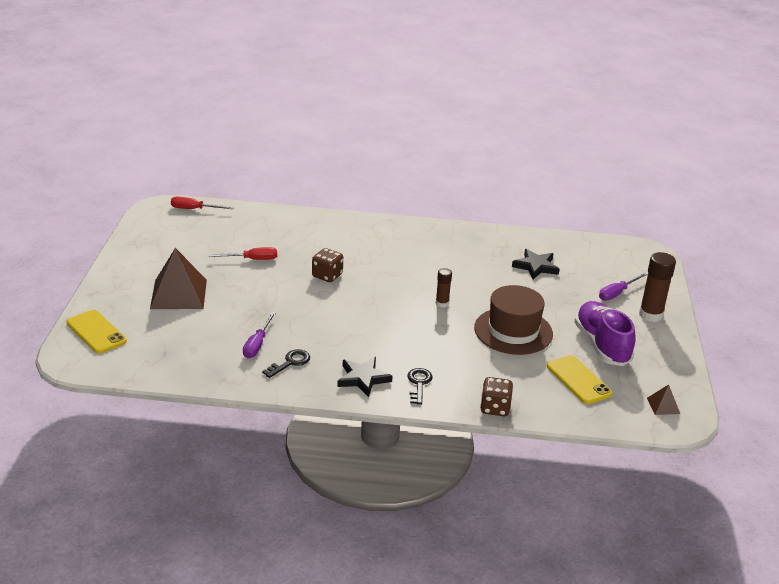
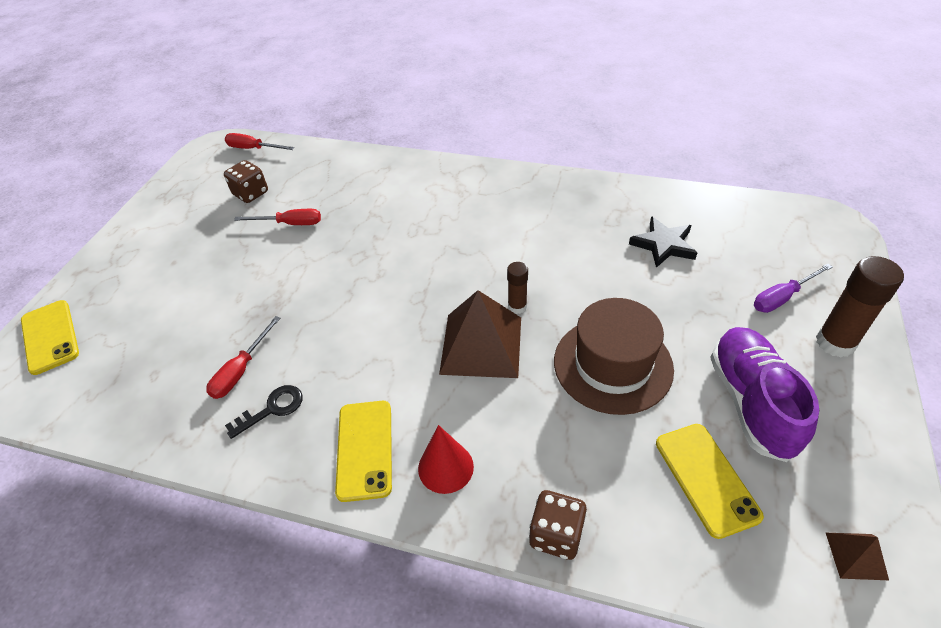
camera: 15 degrees right, 15 degrees up
(179, 294) = (179, 276): brown pyramid -> brown pyramid (481, 345)
(257, 344) = (241, 370): purple screwdriver -> red screwdriver
(327, 275) = (375, 252): brown dice -> brown dice (251, 193)
(363, 378) = (365, 449): black star -> yellow phone
(419, 384) = (445, 467): black key -> red cone

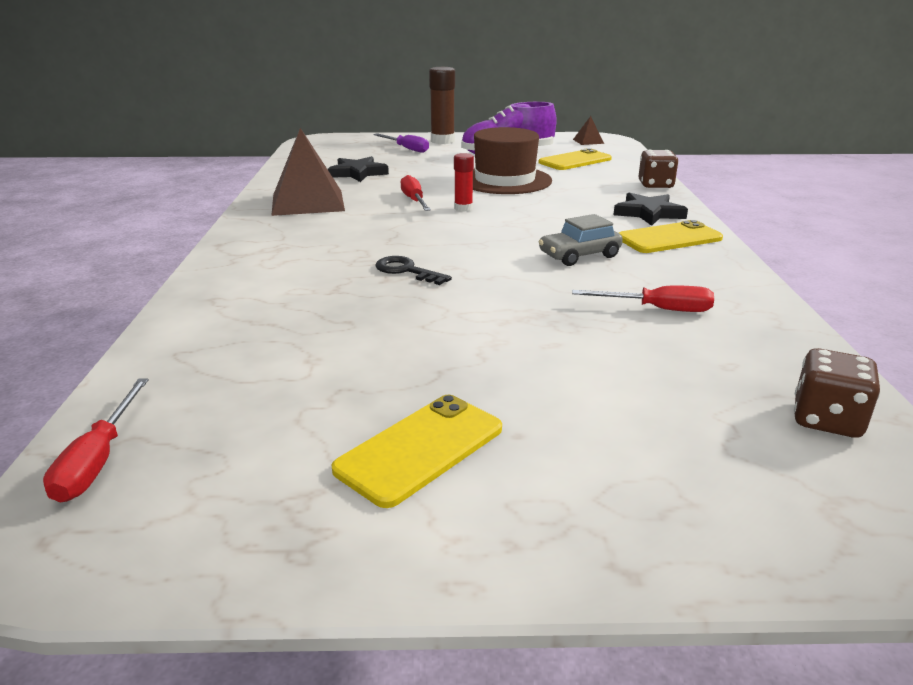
camera: 110 degrees left, 20 degrees down
(50, 337) = (796, 512): yellow phone -> yellow phone (420, 449)
(251, 193) = (287, 409): brown dice -> brown dice (826, 420)
(272, 409) = (681, 281): black key -> black key (406, 271)
(290, 224) = (372, 345): red screwdriver -> red screwdriver (414, 201)
(361, 358) = (579, 255): none -> grey car
(445, 467) = (648, 213): red cone -> black star
(481, 345) = (519, 215): brown pyramid -> brown pyramid (308, 202)
(517, 306) = (463, 208): brown glue stick -> red glue stick

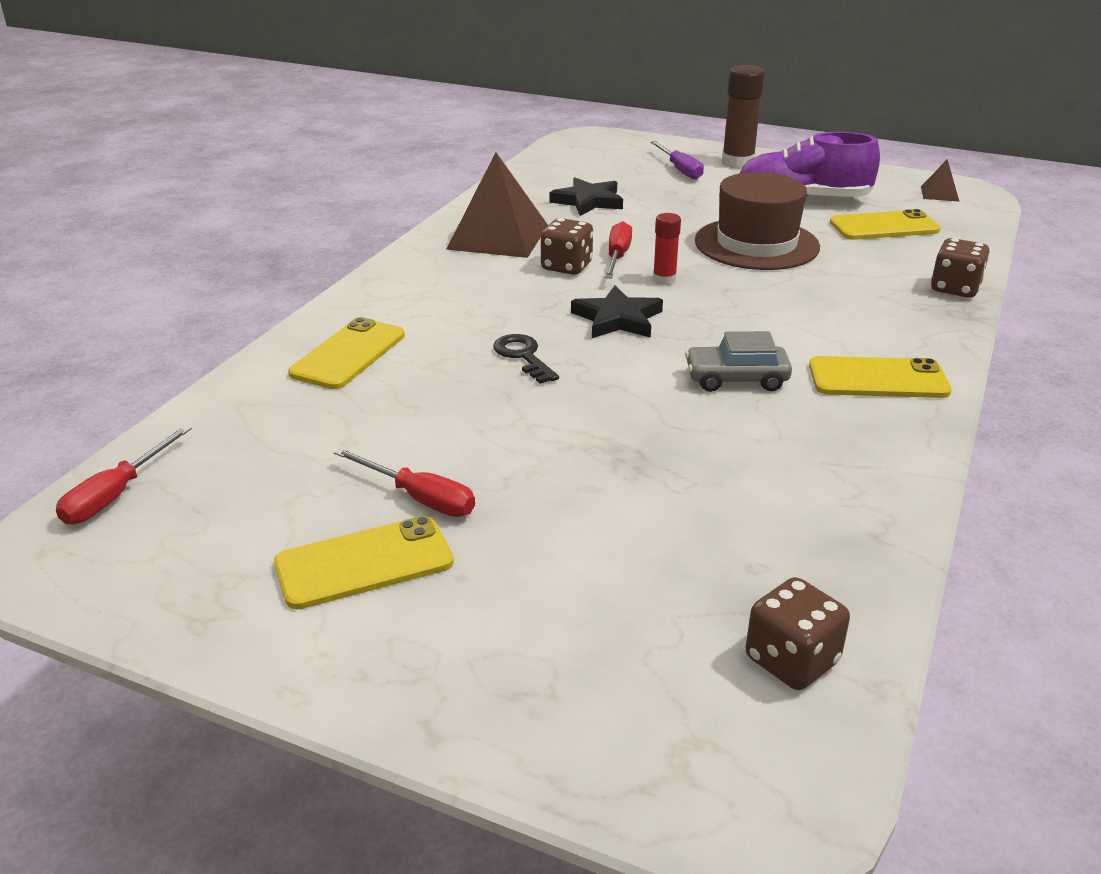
camera: 25 degrees right, 5 degrees up
(251, 297) = (348, 354): none -> yellow phone
(382, 212) = (566, 267): none -> brown dice
(648, 213) = (893, 333): black star -> black star (617, 319)
(658, 309) = (752, 475): red screwdriver -> red screwdriver (419, 498)

